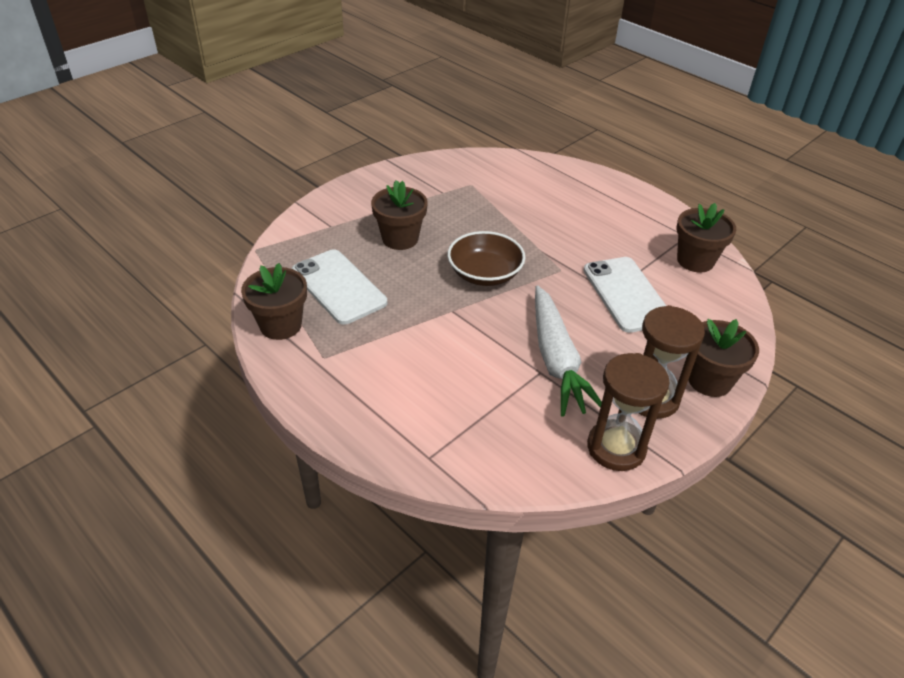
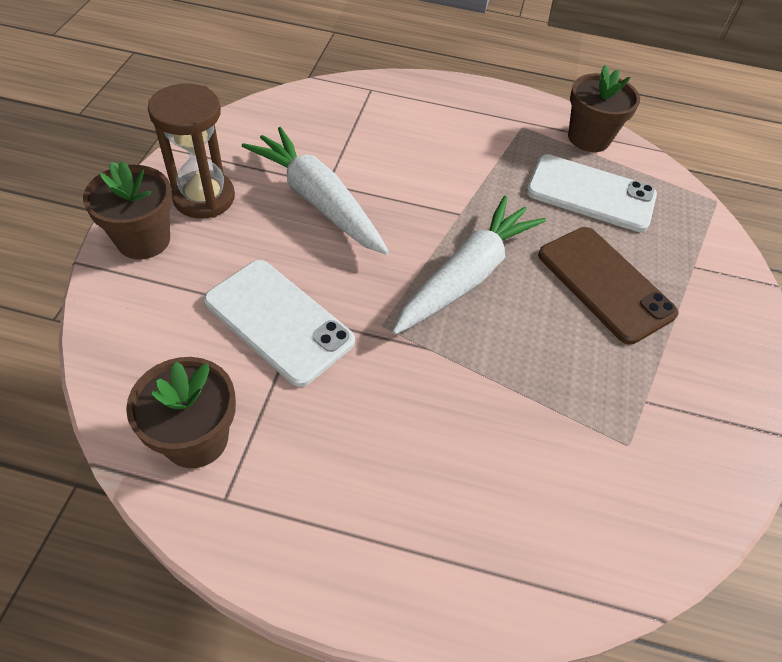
camera: 145 degrees right, 10 degrees up
(400, 239) = (605, 284): brown flower pot -> brown phone
(485, 274) = (467, 275): brown bowl -> white carrot
(616, 448) = (223, 143): brown hourglass -> none

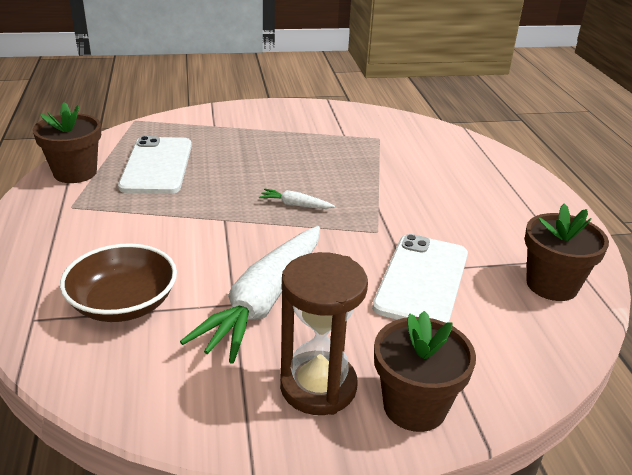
camera: 110 degrees left, 20 degrees down
(363, 129) = (123, 304): none -> brown bowl
(467, 275) = (295, 205): white carrot -> white carrot, size x0.42
(605, 284) = (257, 153): brown phone -> none

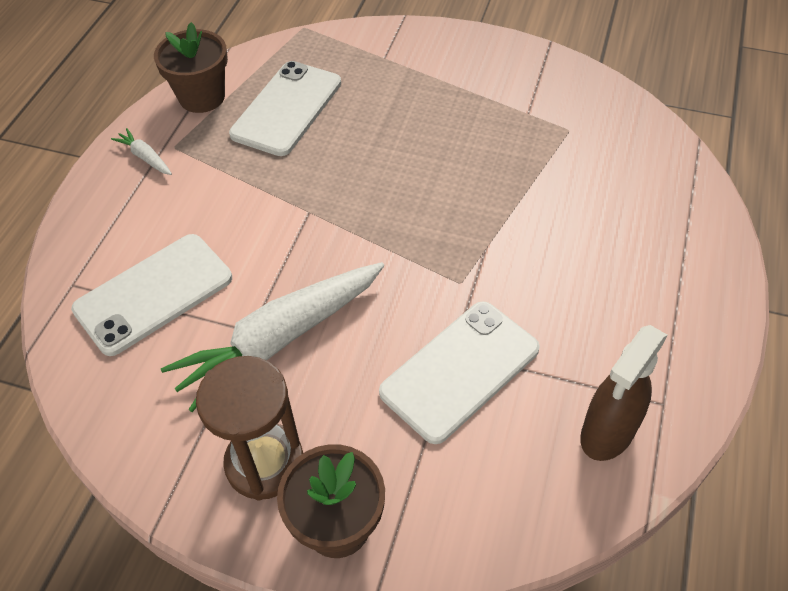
camera: 30 degrees right, 20 degrees up
(123, 304) = (154, 294): brown bowl -> white phone
(295, 205) = (396, 213): white carrot -> white carrot (145, 157)
(552, 285) = (607, 433): brown flower pot -> brown spray bottle

